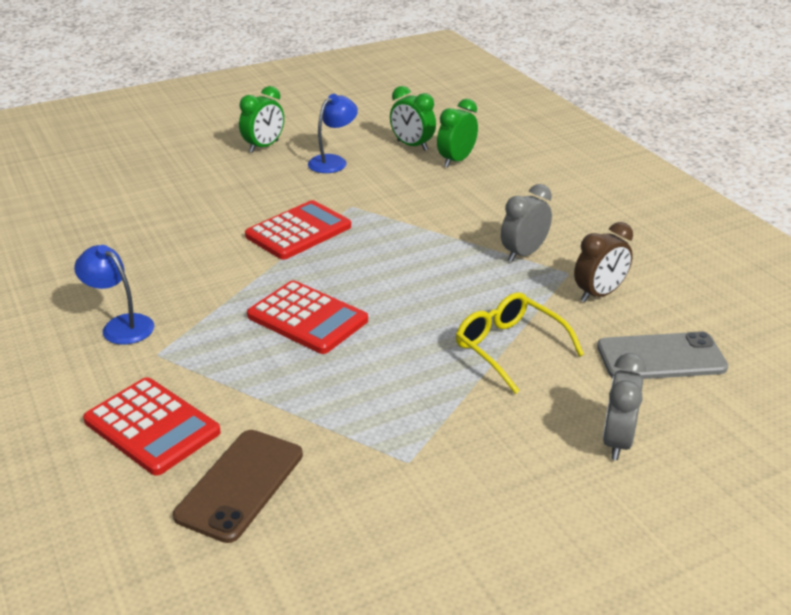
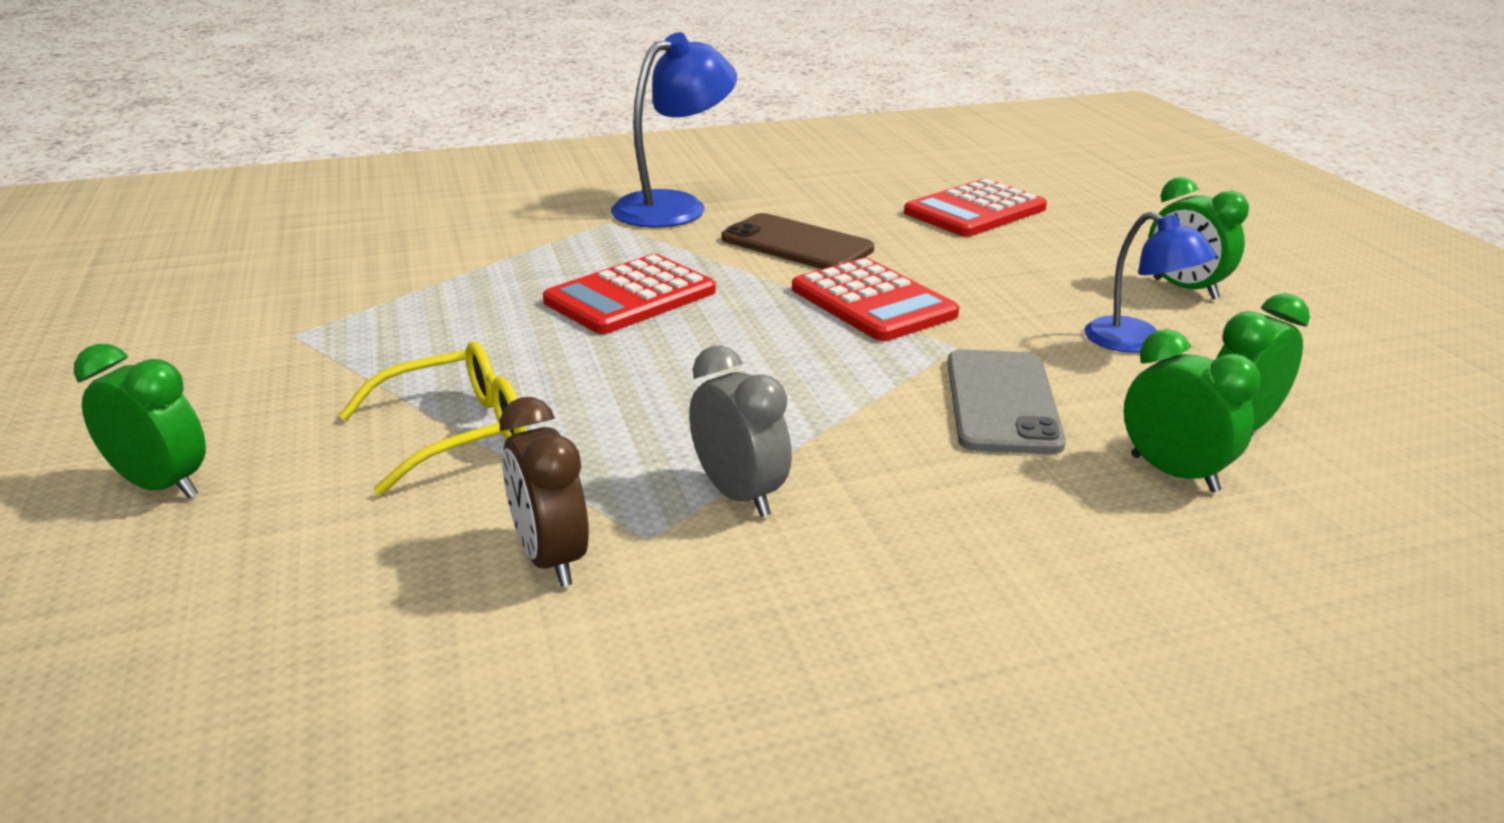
camera: 100 degrees right, 5 degrees down
(121, 325) = (674, 206): blue lamp -> blue lamp, size x1.56
(152, 427) = (481, 220): red calculator -> red calculator (975, 210)
(240, 485) = (353, 253): brown phone -> brown phone (797, 244)
(617, 441) = (162, 486): grey clock -> green clock
(661, 357) = (303, 586): grey phone -> grey phone (1001, 402)

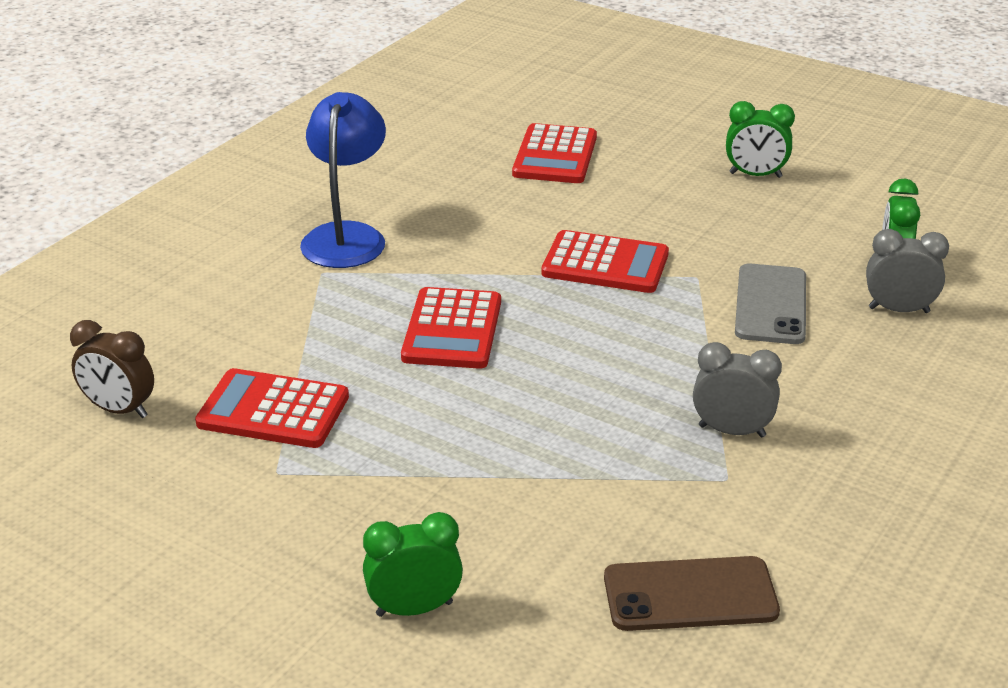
camera: 40 degrees left, 5 degrees up
(381, 293) = (273, 410): none -> red calculator
(455, 432) = (521, 479): yellow glasses -> none
(551, 559) = (702, 518): brown clock -> brown clock (119, 410)
(797, 244) = (487, 235): brown phone -> brown phone (690, 594)
(1001, 402) = (770, 305): grey phone -> grey phone turned 45 degrees clockwise
(1137, 342) = (780, 228): blue lamp -> none
(1174, 473) = (899, 310): green clock -> grey clock

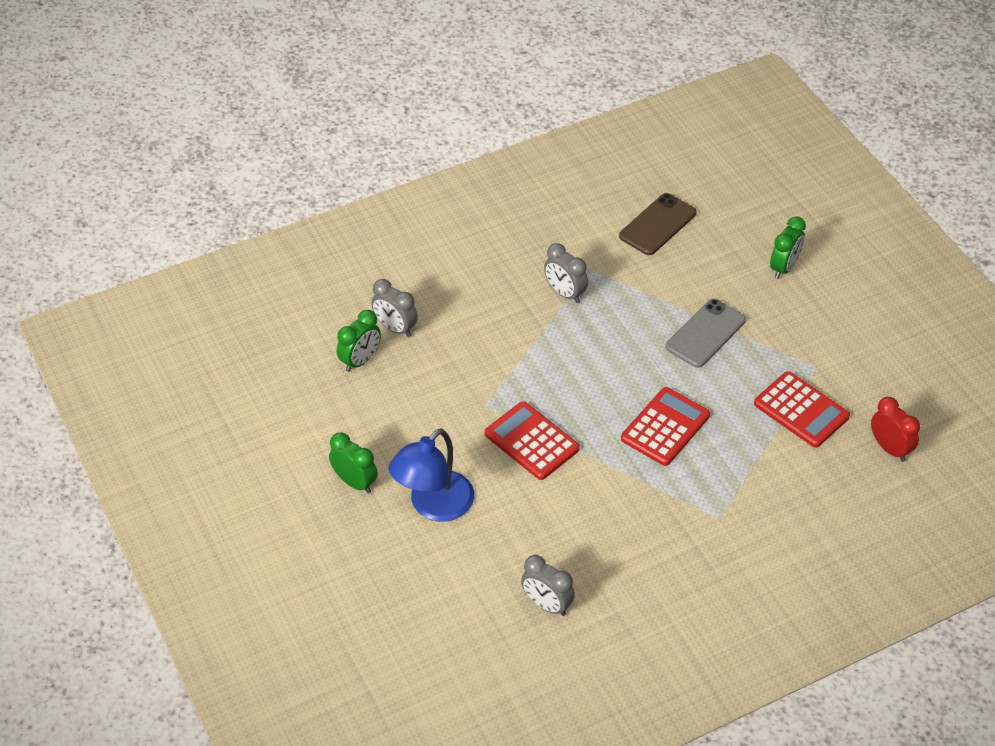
camera: 150 degrees left, 15 degrees up
(119, 410) = (890, 448): brown clock -> red clock
(346, 236) = (684, 548): blue lamp -> blue lamp (433, 506)
(414, 609) = (784, 268): green clock -> green clock turned 75 degrees counterclockwise
(462, 158) = (547, 604): none -> grey clock
(555, 156) = (476, 573): red calculator -> none
(690, 594) = (657, 225): brown phone -> brown phone turned 75 degrees counterclockwise
(770, 305) = (463, 364): grey phone -> grey phone (705, 334)

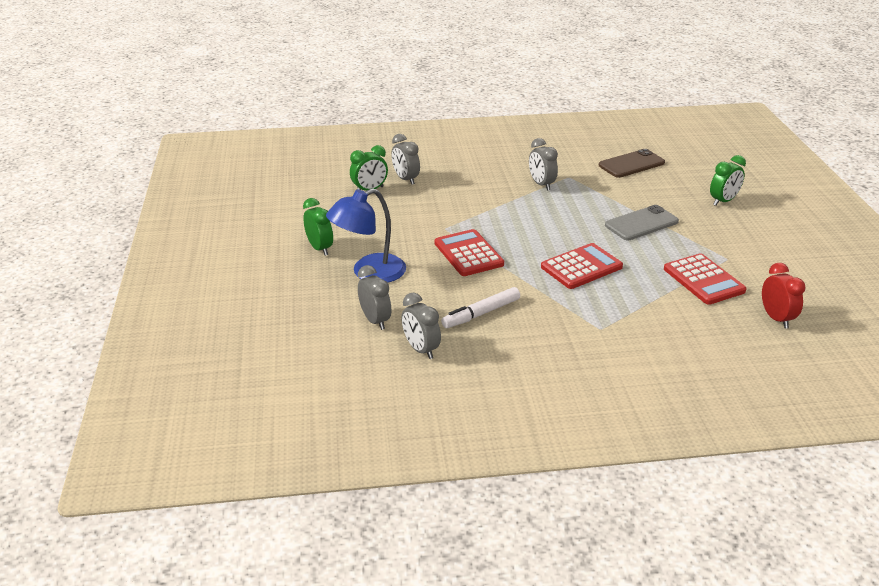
camera: 20 degrees right, 15 degrees down
(478, 578) = (375, 320): none -> grey clock
(586, 532) = (481, 313): none -> white marker

